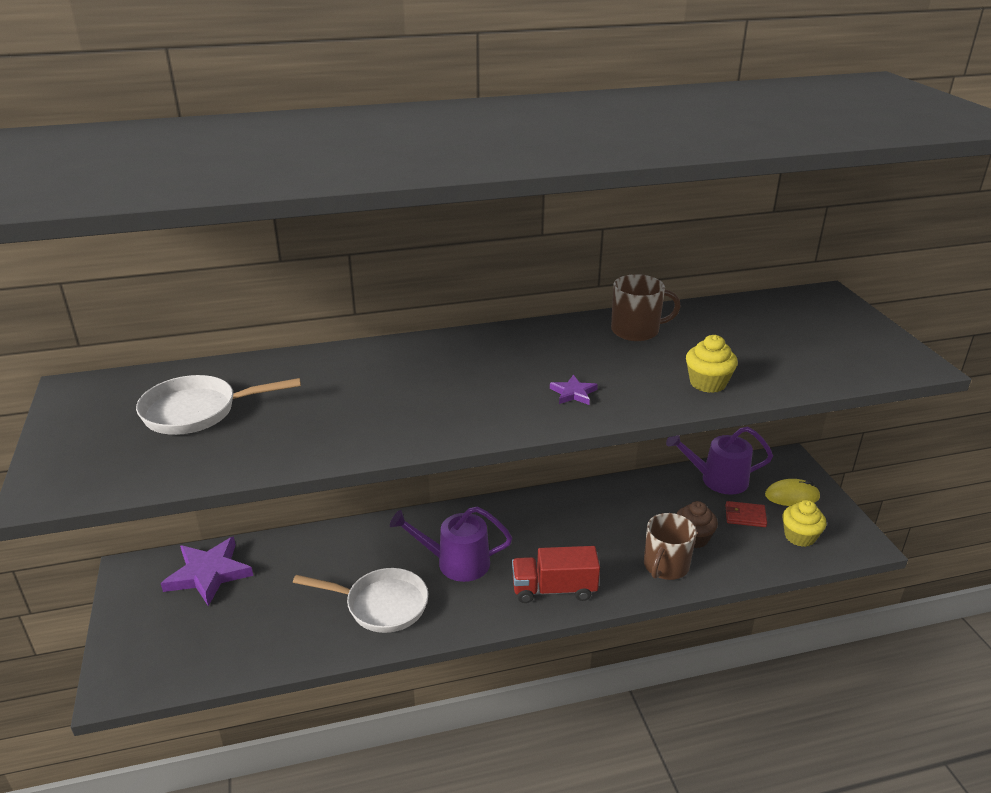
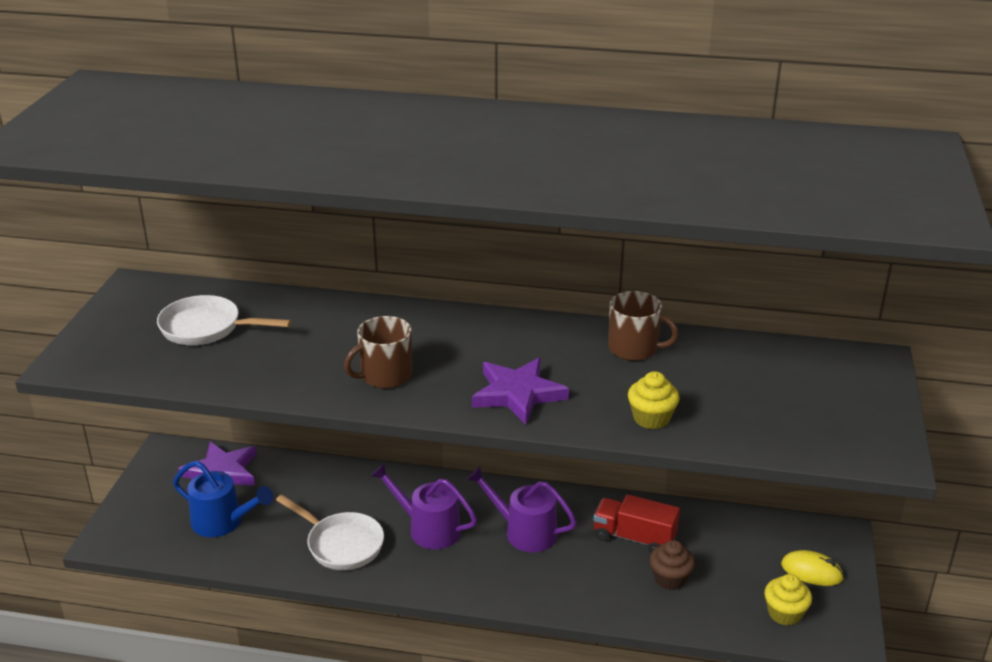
camera: 25 degrees right, 0 degrees up
(241, 623) = (223, 522): none -> blue watering can
(554, 589) = (499, 581): red truck -> red truck (634, 538)
(573, 393) = (518, 394): purple star -> purple star, size x2.09
(665, 566) = (621, 595): brown mug -> brown mug (385, 376)
(718, 479) = (744, 530): purple watering can -> purple watering can (524, 532)
(745, 516) = (742, 575): red wallet -> none

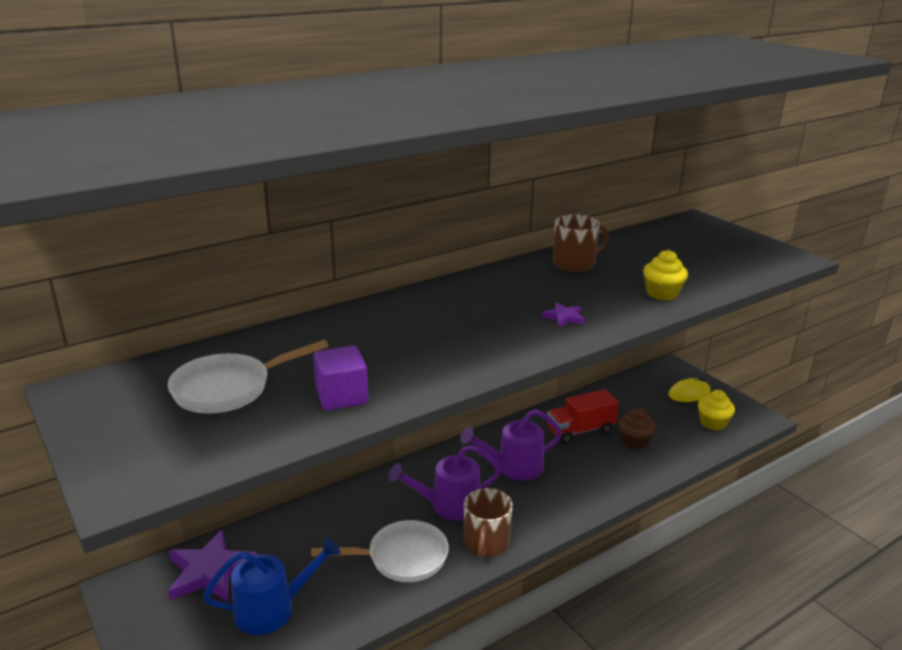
camera: 45 degrees left, 5 degrees down
(255, 371) = (341, 397): none -> purple cube
(385, 376) = (454, 349): brown mug -> brown mug (486, 543)
(518, 394) = (564, 317): purple star -> purple star, size x0.48

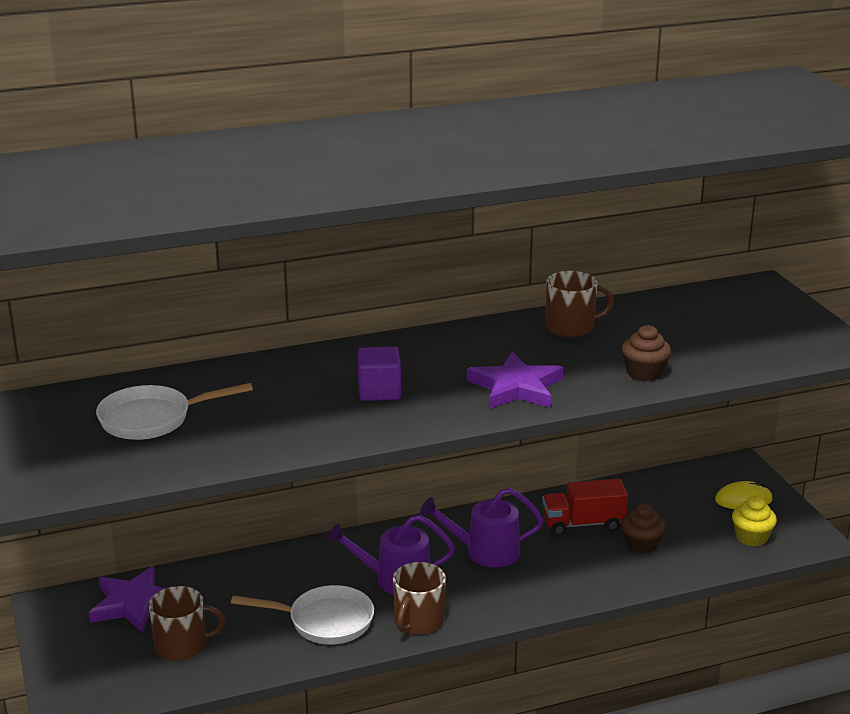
camera: 15 degrees right, 0 degrees up
(272, 609) = (182, 645): blue watering can -> brown mug
(341, 397) = (250, 439): purple cube -> purple cube (379, 391)
(564, 317) = (516, 387): purple star -> purple star, size x2.09
(662, 293) = (644, 373): yellow cupcake -> brown cupcake

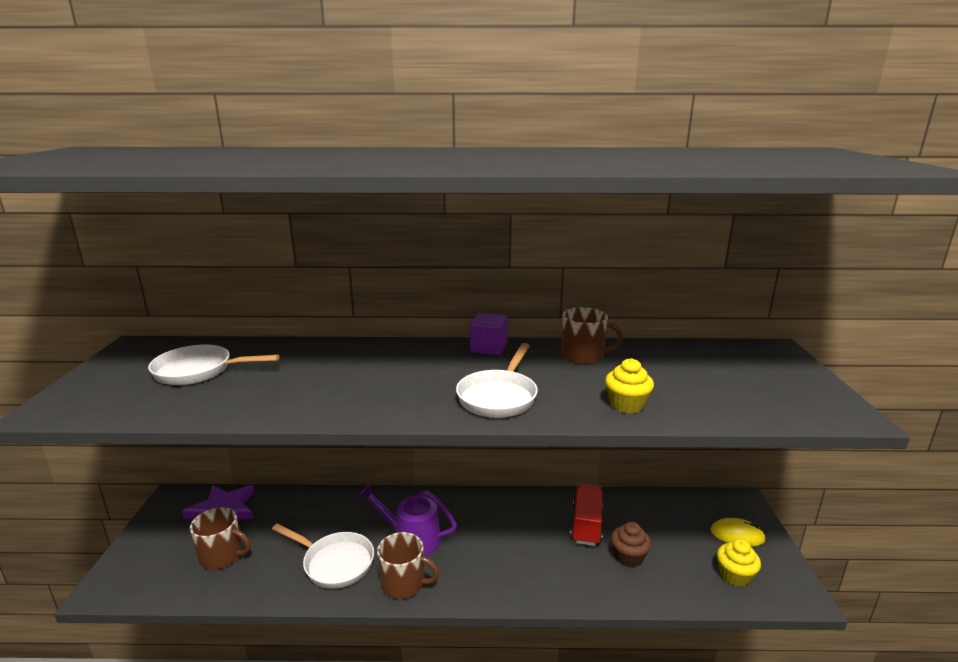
camera: 20 degrees right, 5 degrees down
(379, 391) = (384, 380): purple cube -> purple cube (488, 348)
(418, 621) = (404, 583): brown mug -> brown mug turned 120 degrees counterclockwise
(485, 552) = (494, 531): purple watering can -> none
(516, 387) = (499, 396): purple star -> white pan
(583, 524) = (586, 525): red truck -> red truck turned 90 degrees clockwise
(644, 373) = (626, 405): brown cupcake -> yellow cupcake

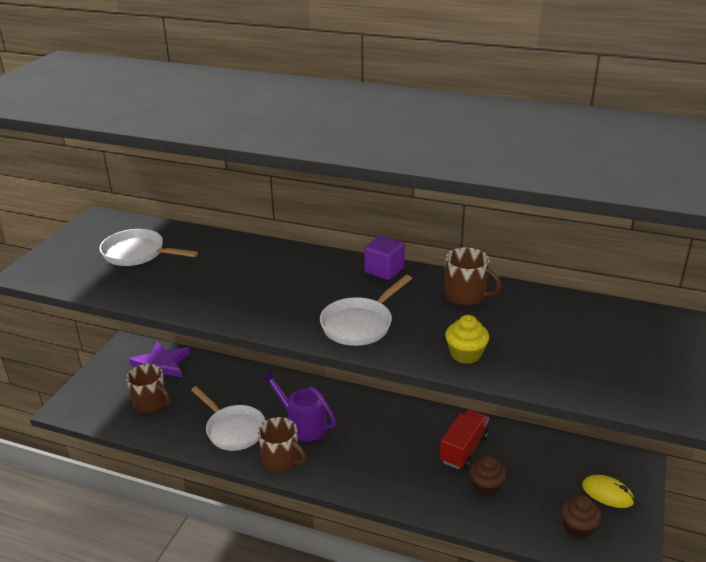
camera: 20 degrees right, 10 degrees up
(734, 575) = (577, 527): yellow cupcake -> brown cupcake

